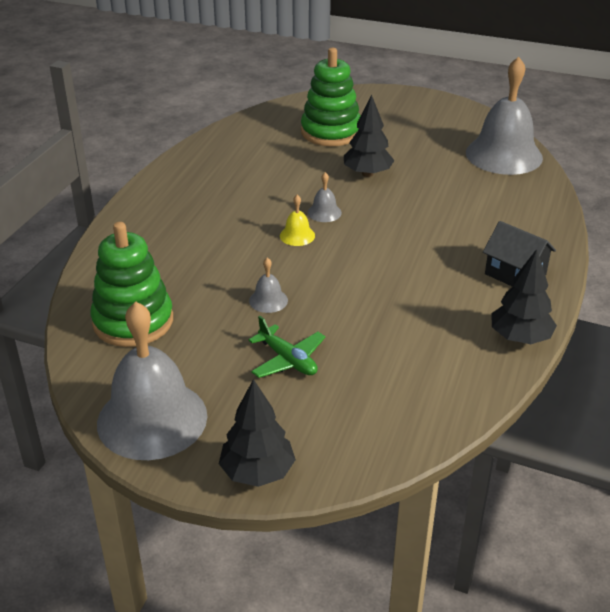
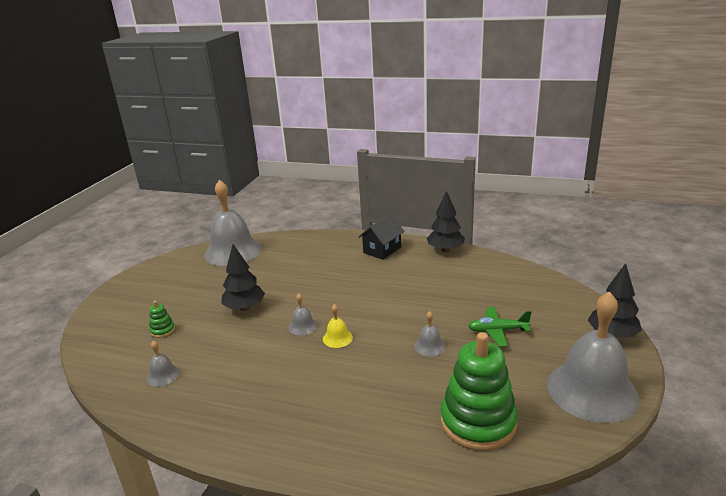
camera: 90 degrees left, 10 degrees down
(258, 142) = (163, 375): none -> grey bell
(288, 360) = (497, 331): green plane -> green plane turned 135 degrees counterclockwise
(331, 132) = (162, 330): green stacking toy -> green stacking toy, size x0.42

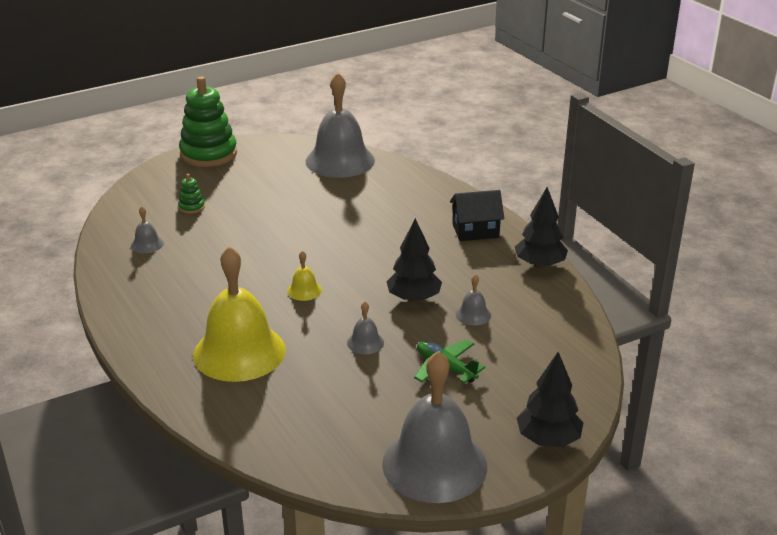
camera: 40 degrees right, 5 degrees up
(245, 307) = (274, 221): black tree -> black tree (414, 298)
(303, 326) = (293, 264): grey bell -> grey bell (473, 314)
(360, 405) = (239, 352): none -> yellow bell
(478, 422) = (301, 421): green stacking toy -> green stacking toy (208, 154)

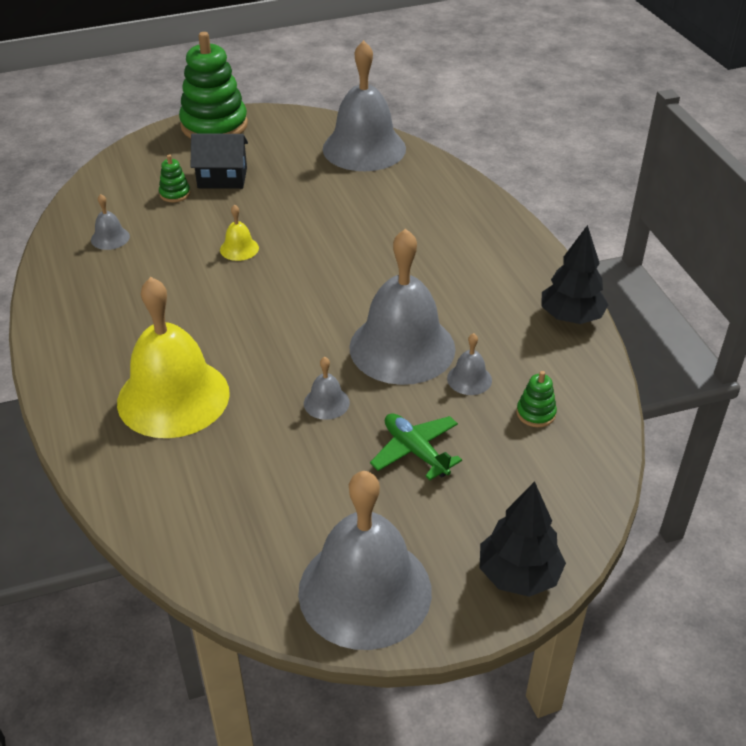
camera: 10 degrees right, 10 degrees up
(304, 290) = (273, 321): yellow bell -> yellow bell (239, 248)
(414, 298) = (402, 347): black tree -> grey bell
(475, 231) = (502, 261): black house -> black house (222, 178)
(531, 332) = (536, 413): none -> green stacking toy

